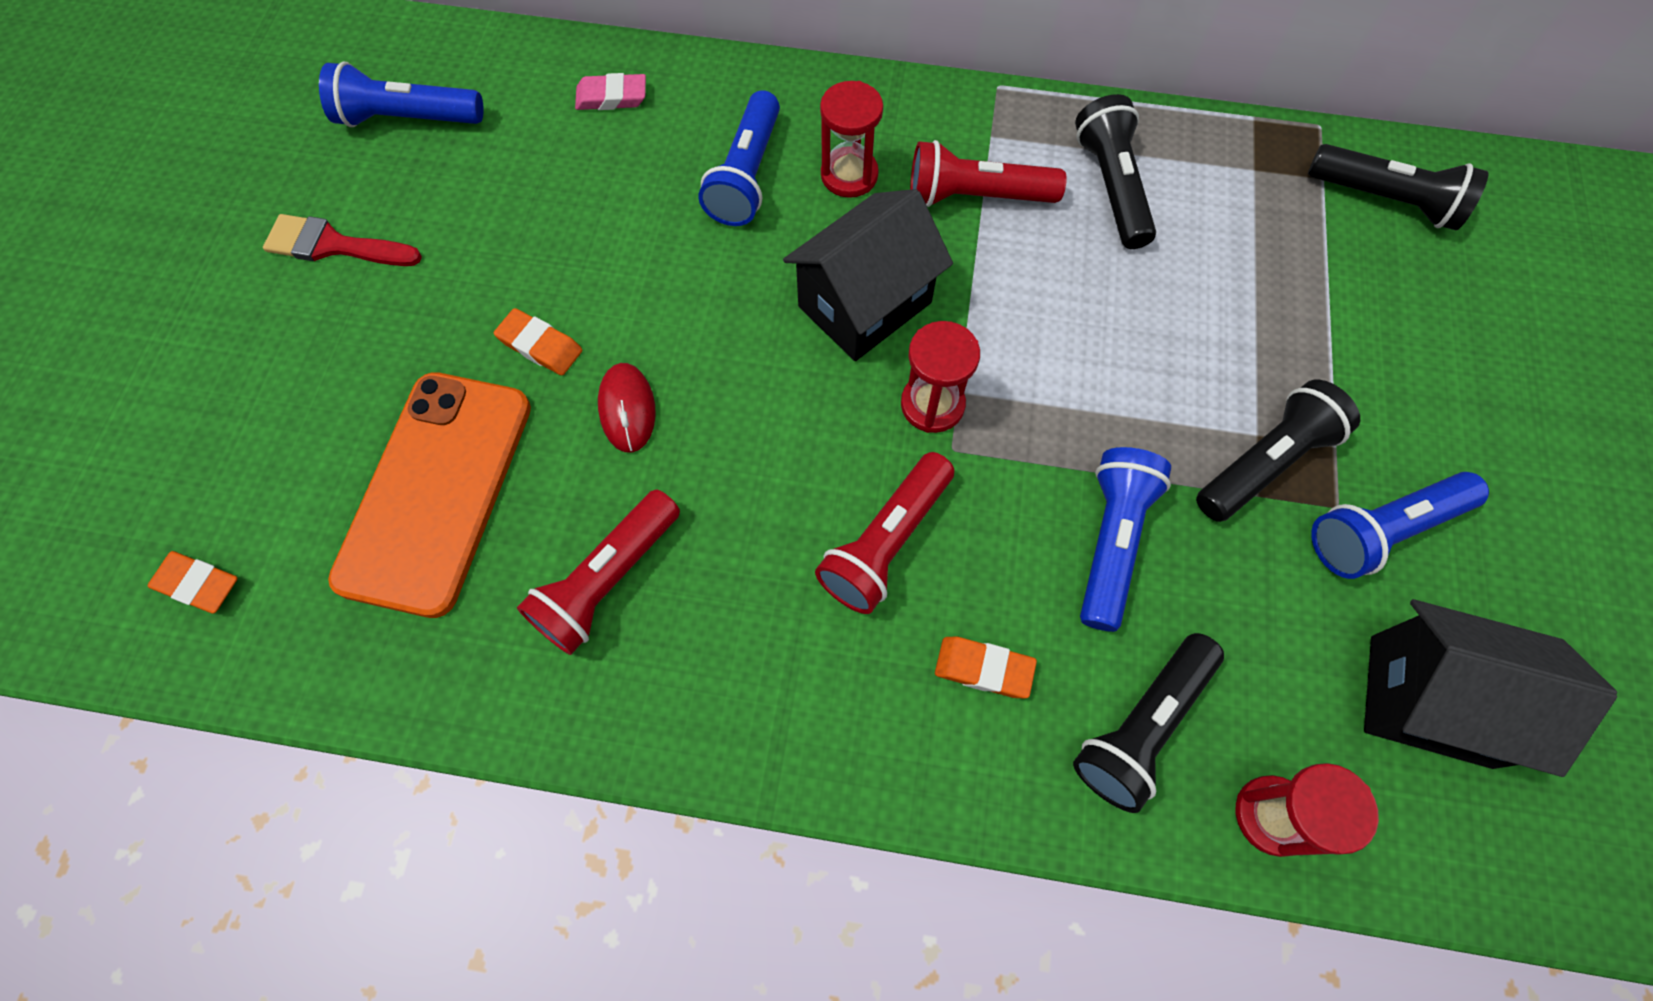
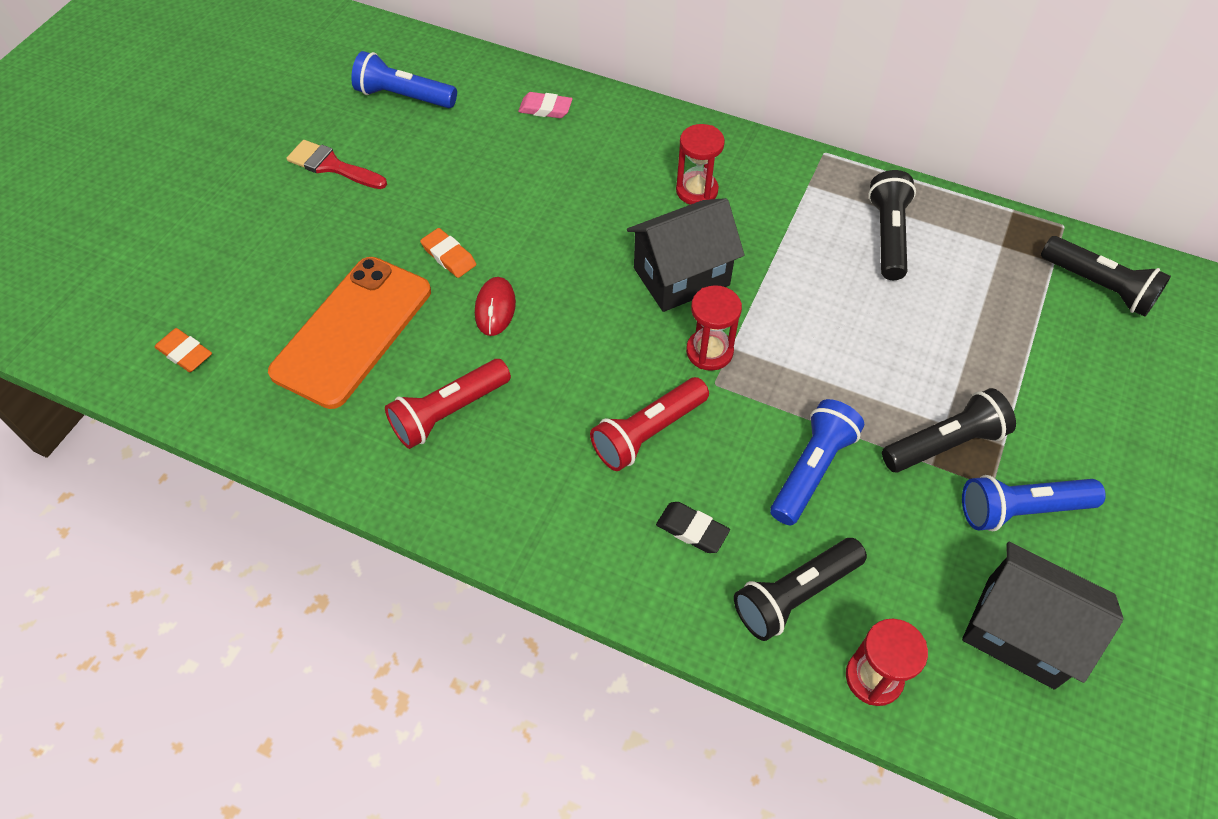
camera: 15 degrees right, 10 degrees down
(746, 175) = (623, 177): blue flashlight -> none
(976, 196) = (784, 222): red flashlight -> none
(983, 669) = (692, 530): orange eraser -> black eraser

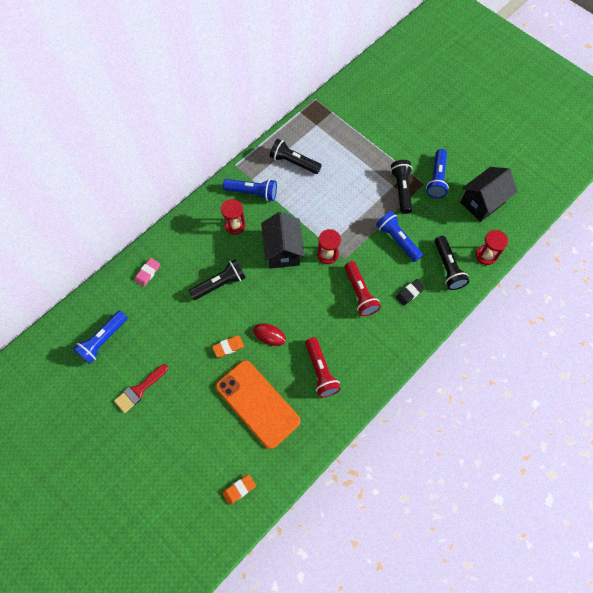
camera: 70 degrees left, 10 degrees up
(780, 195) = (252, 193): none -> blue flashlight
(1098, 286) = (349, 103): black flashlight -> black flashlight (220, 284)

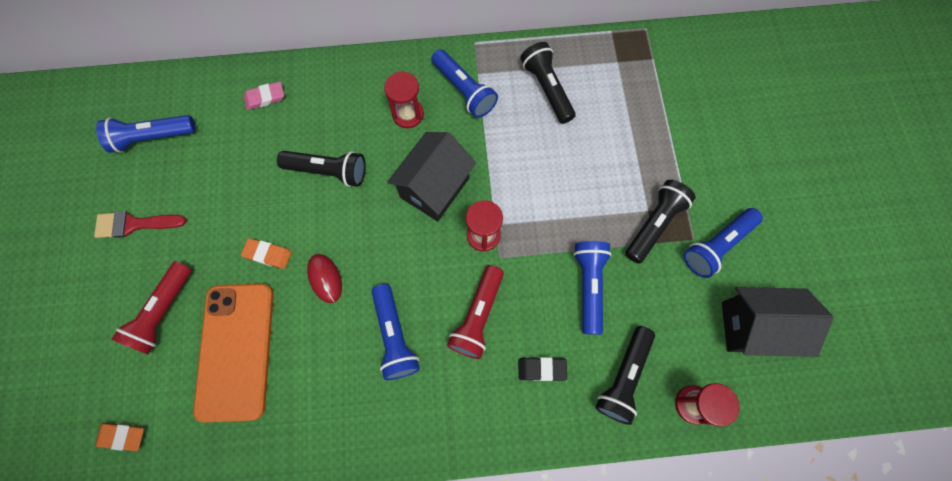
camera: 40 degrees right, 5 degrees up
(320, 371) = (341, 375): red flashlight -> red flashlight (163, 312)
(329, 333) = (394, 336): none -> blue flashlight

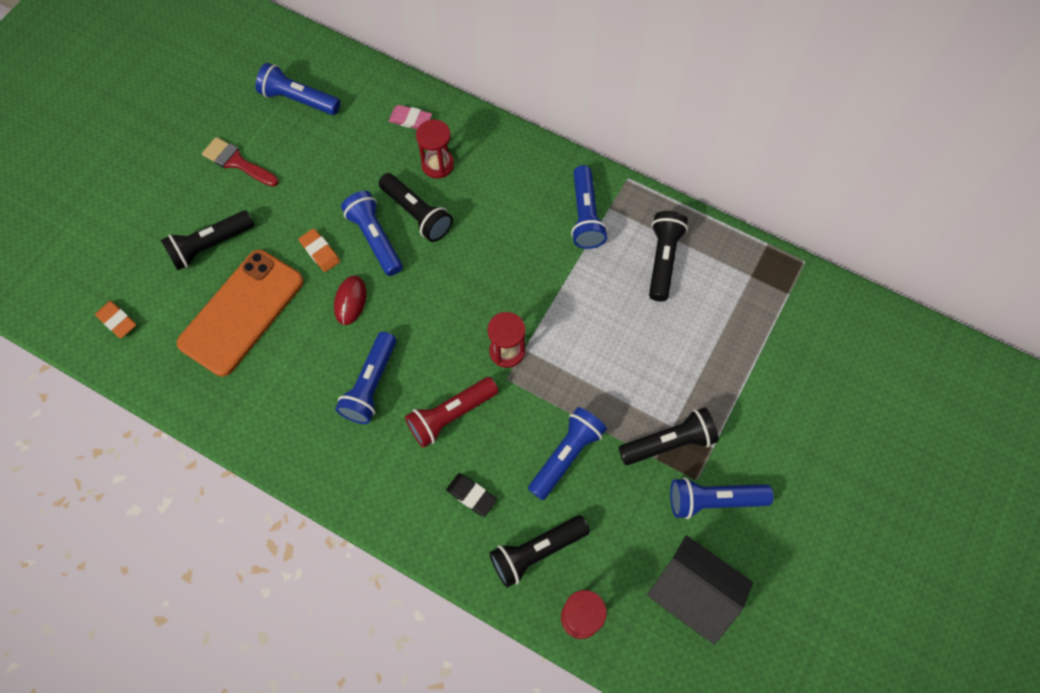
camera: 35 degrees right, 5 degrees down
(163, 312) = (210, 246): red flashlight -> black flashlight
(308, 213) = (375, 239): none -> blue flashlight
(408, 114) = (520, 207): red hourglass -> red hourglass (437, 165)
(435, 188) = (496, 284): black house -> none

